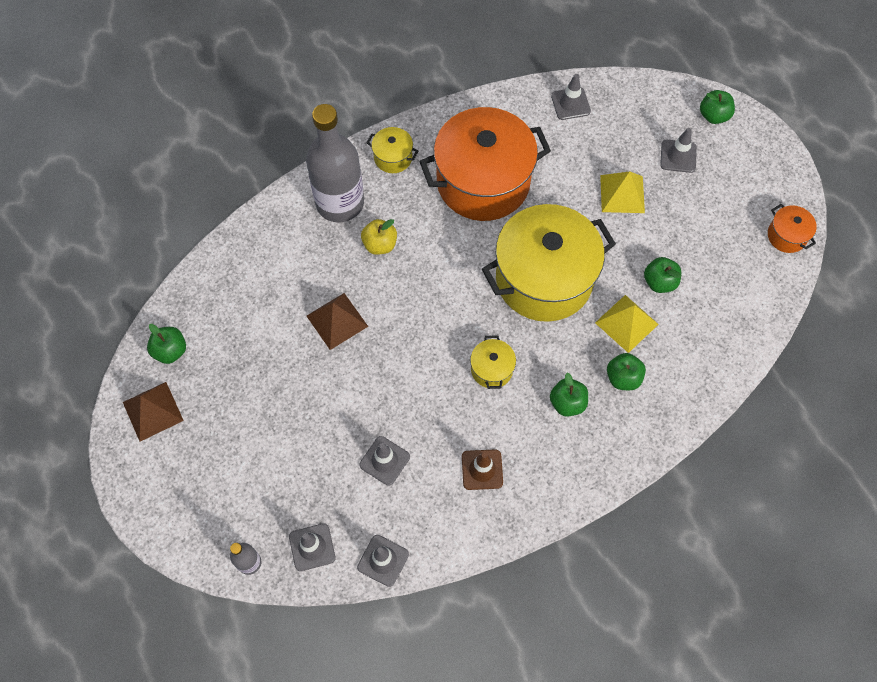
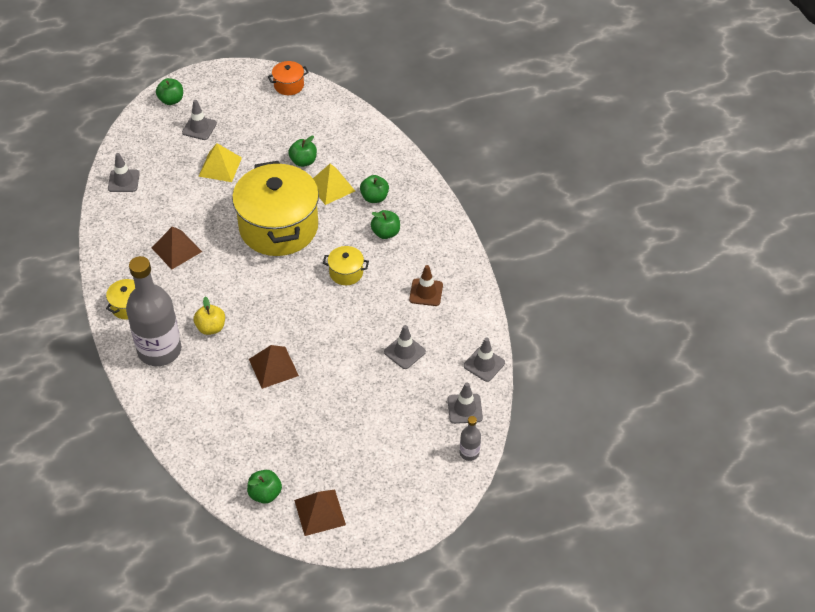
camera: 80 degrees left, 15 degrees down
(483, 182) = (176, 249): orange pot -> brown pyramid

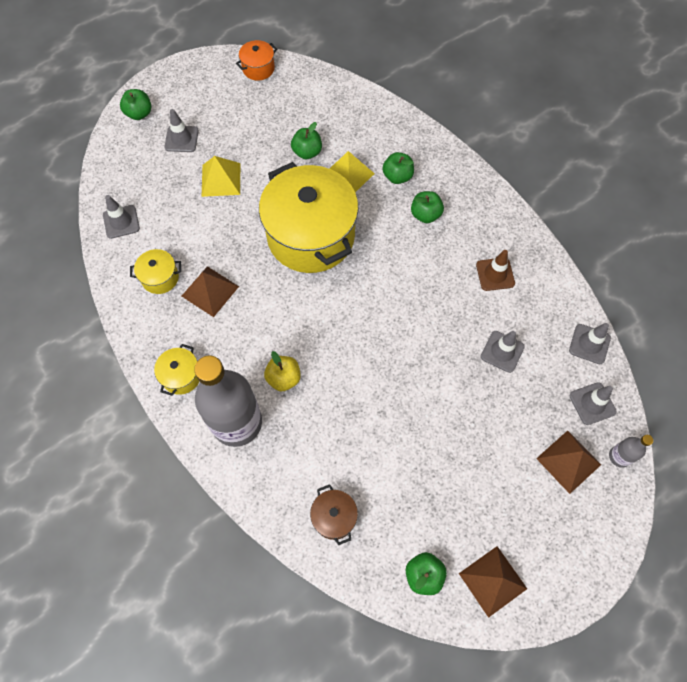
camera: 15 degrees left, 15 degrees up
(210, 436) = (334, 517): none -> brown pot
(273, 367) = (370, 409): brown pyramid -> brown pyramid (568, 461)
(346, 273) = (403, 272): yellow pot -> yellow pot (160, 278)

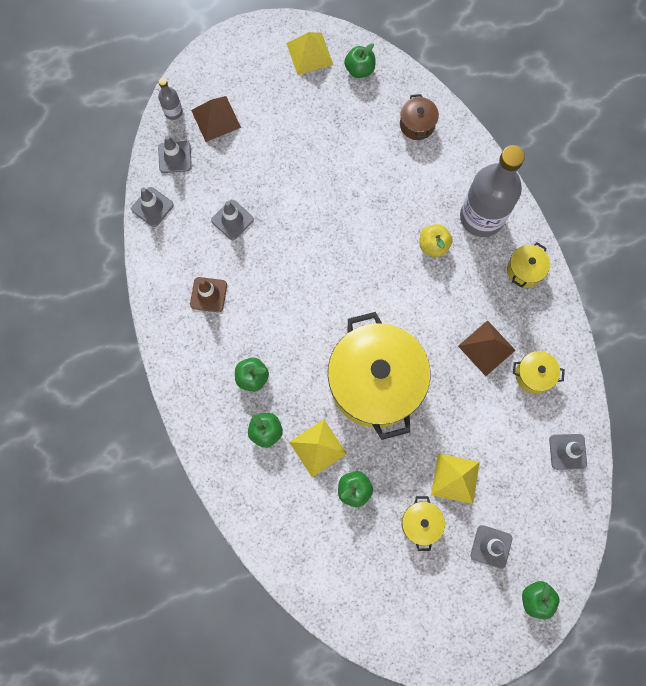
camera: 165 degrees left, 10 degrees up
(244, 142) = (420, 523): none -> yellow pot
(258, 68) = (383, 632): orange pot -> none
(493, 581) = (309, 53): brown pyramid -> yellow pyramid

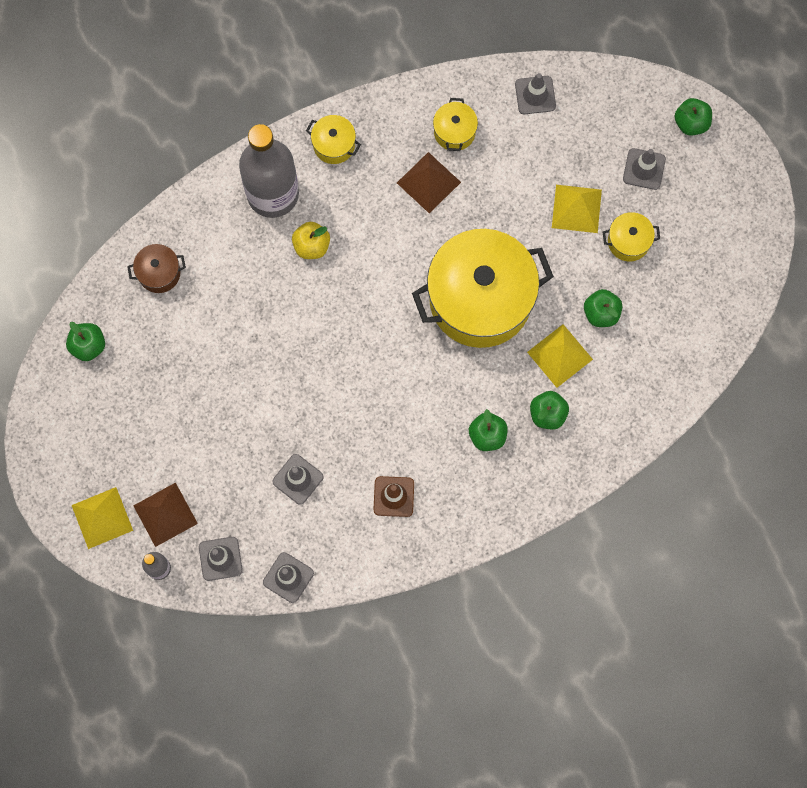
camera: 95 degrees left, 0 degrees up
(309, 53) = (69, 408): yellow pyramid -> yellow pyramid (102, 518)

